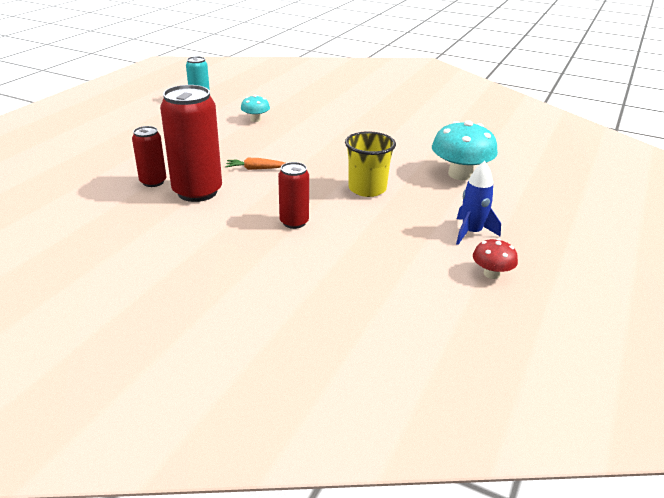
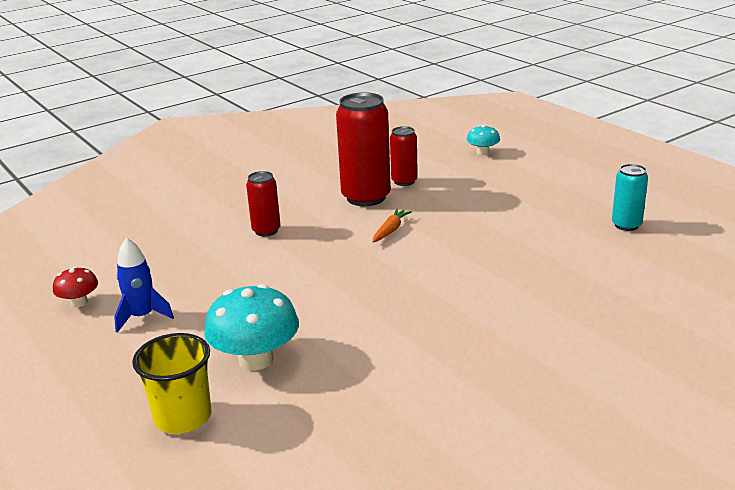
camera: 120 degrees right, 5 degrees down
(255, 119) = (536, 252): turquoise mushroom -> turquoise mushroom (483, 152)
(367, 189) = (287, 282): yellow cup -> yellow cup (183, 417)

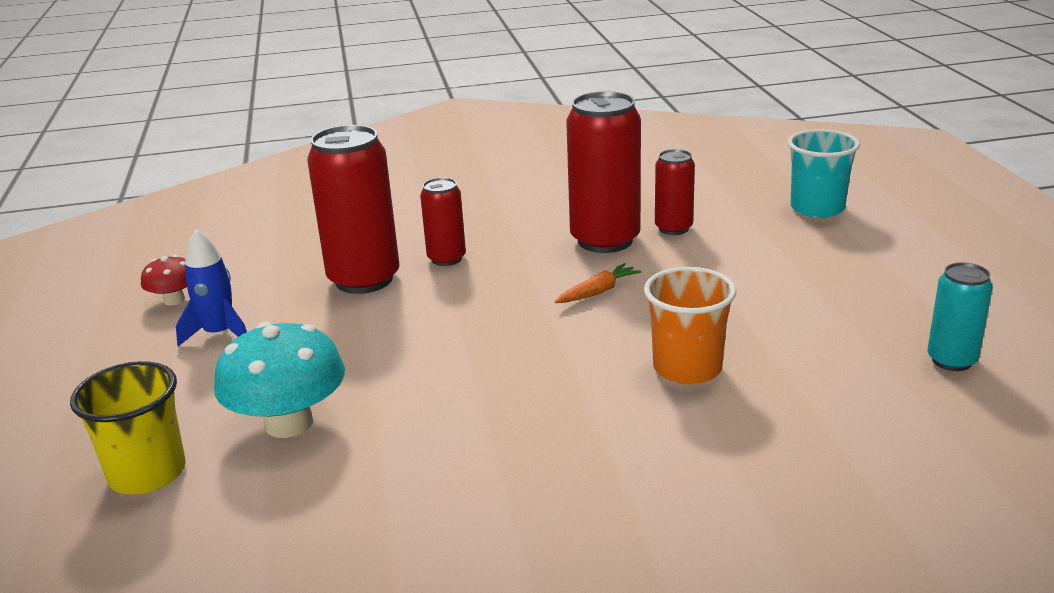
camera: 25 degrees right, 0 degrees up
(218, 257) = (364, 279): none -> red can
(483, 152) = (817, 208): turquoise mushroom -> turquoise cup
(485, 263) = (687, 368): none -> orange cup

